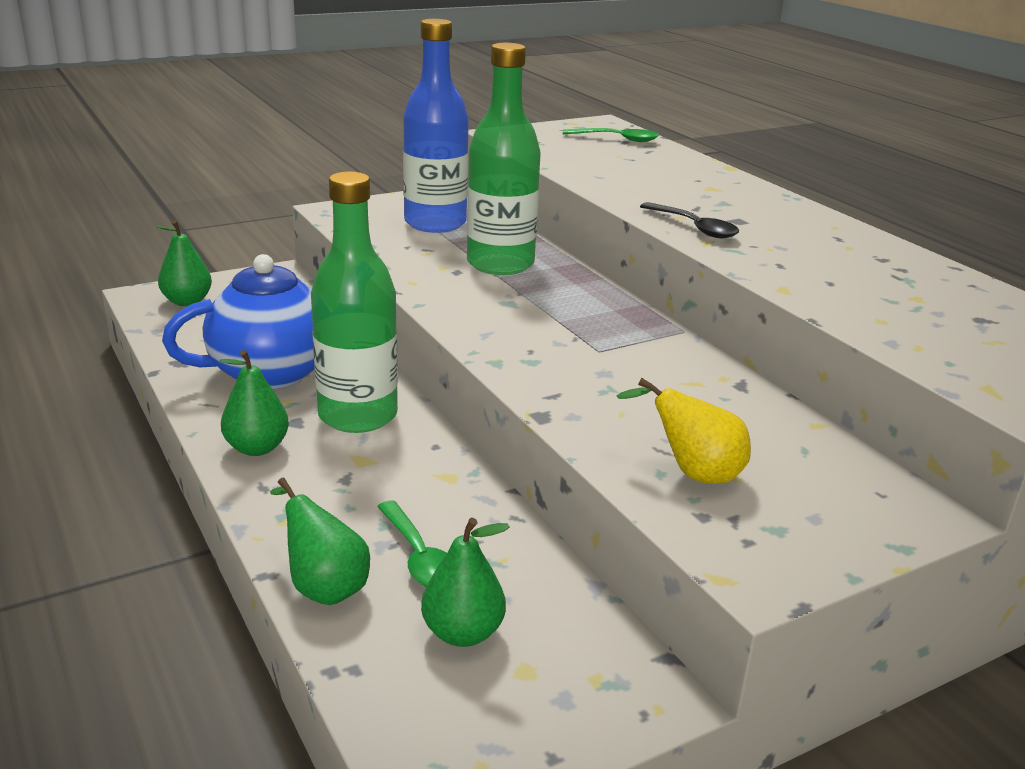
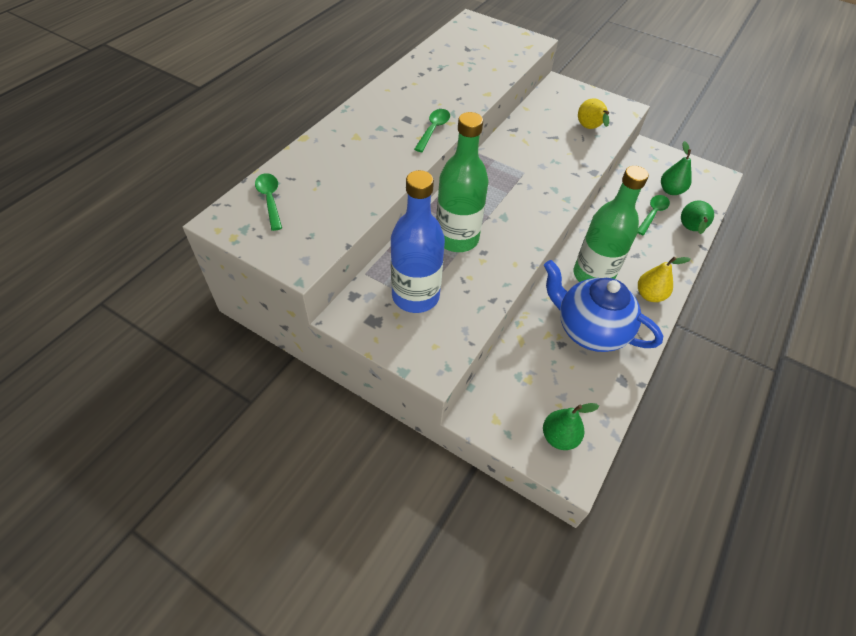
camera: 120 degrees left, 25 degrees up
(257, 448) = (649, 295): green pear -> yellow pear
(694, 228) = (433, 129): black spoon -> green spoon

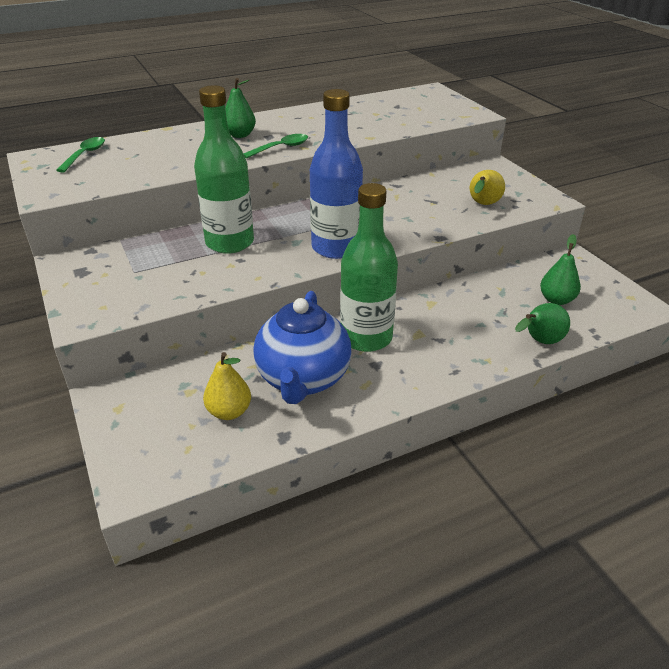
camera: 35 degrees right, 15 degrees down
(415, 296) = (137, 268): blue bottle -> blue bottle (336, 247)
(559, 437) = (156, 450): green pear -> green pear (240, 135)
(589, 330) = (303, 379): blue teapot -> blue teapot turned 150 degrees counterclockwise
(649, 295) = (411, 378): yellow pear -> yellow pear (229, 411)
(653, 214) = (506, 312): green spoon -> none

